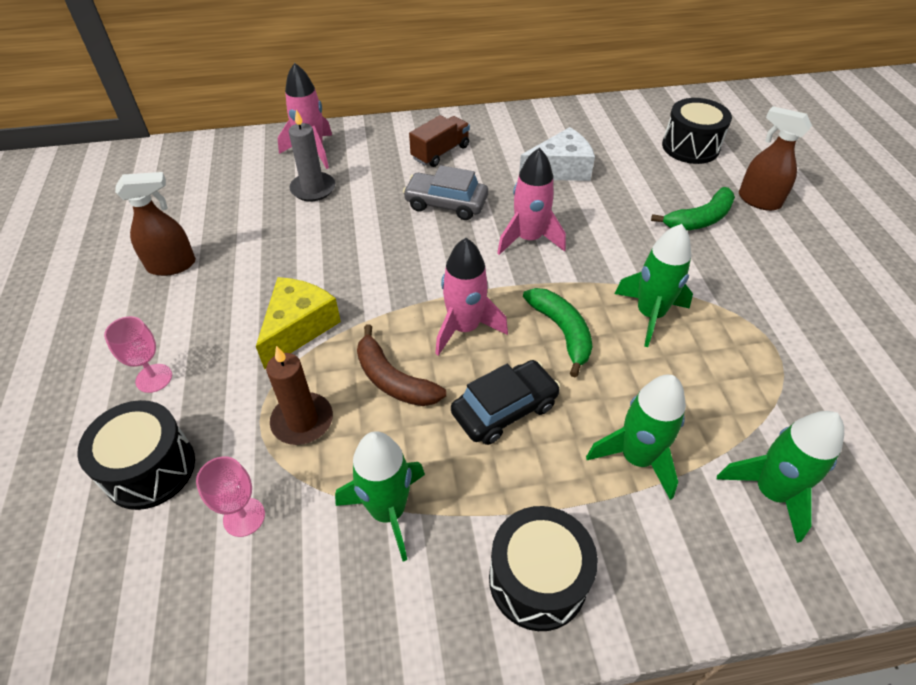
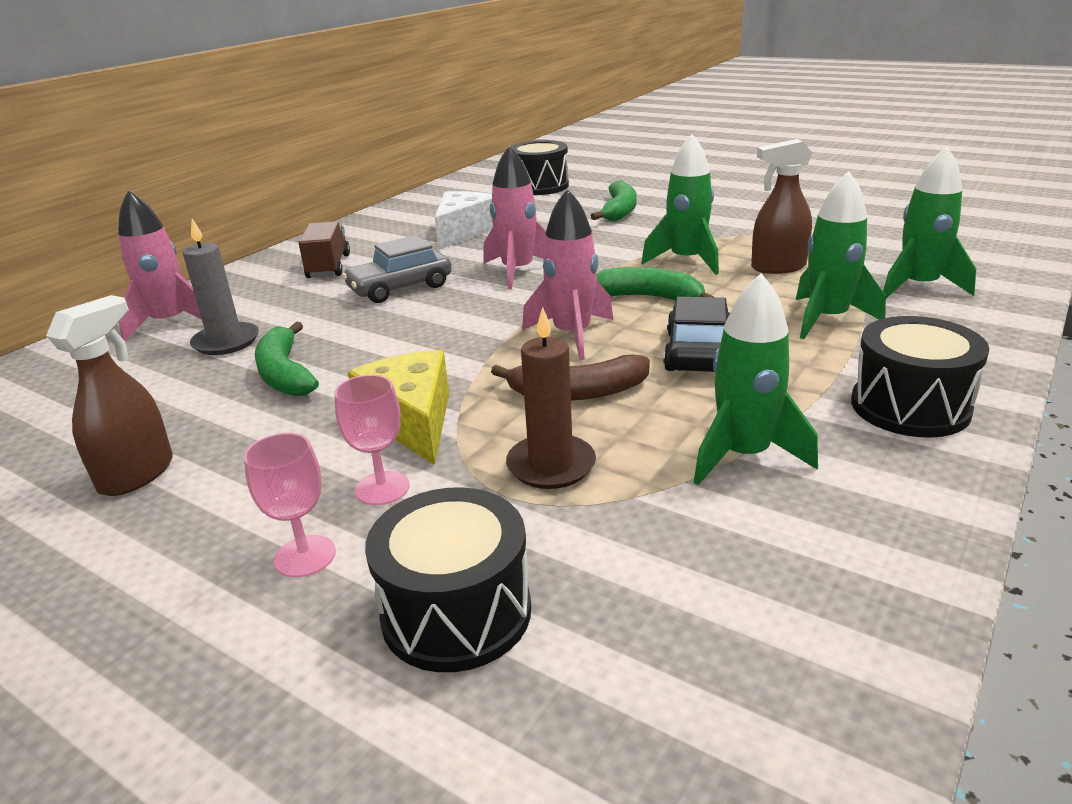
camera: 45 degrees left, 20 degrees down
(244, 517) = (636, 556): pink goblet -> pink goblet (382, 488)
(302, 239) = (285, 373): none -> green banana
(758, 200) = (637, 189): brown spray bottle -> brown spray bottle (778, 267)

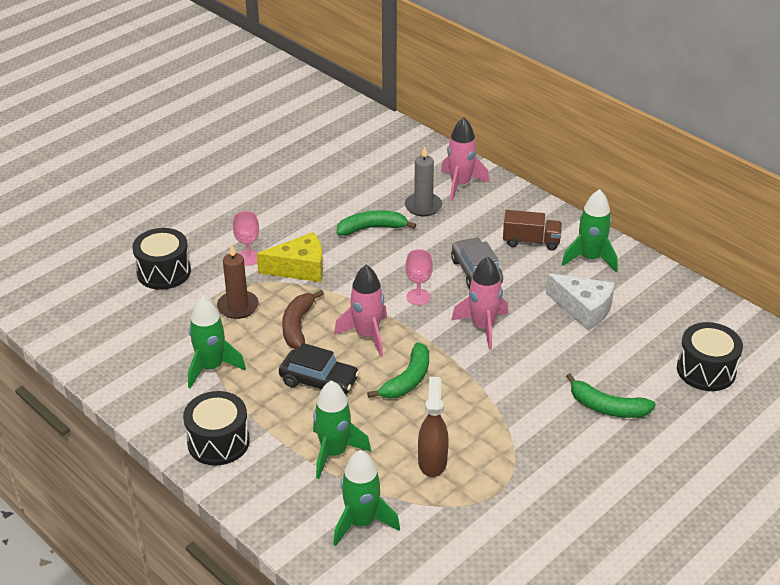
camera: 100 degrees right, 10 degrees up
(137, 474) = (297, 193): brown spray bottle -> none
(305, 556) = (215, 238): pink goblet -> pink goblet (418, 297)
(686, 261) = (466, 416): green rocket -> green rocket (590, 258)

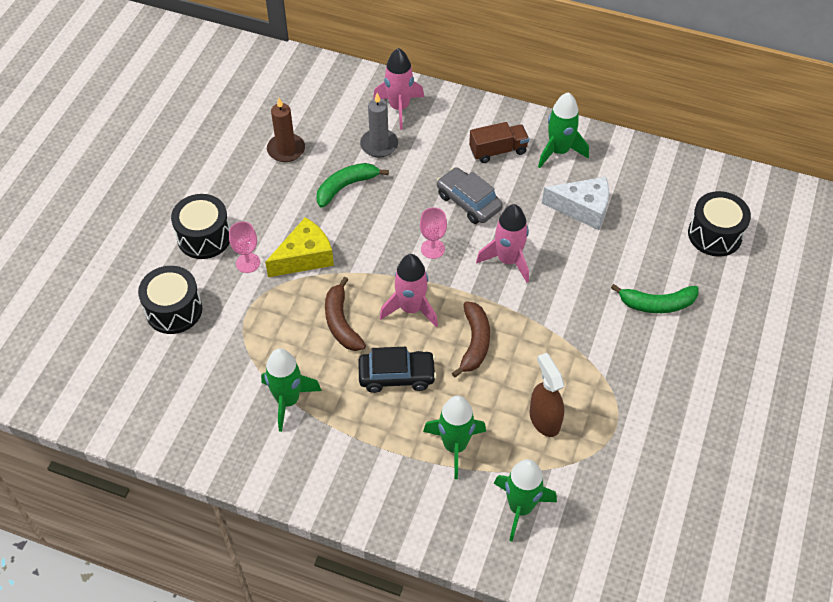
camera: 25 degrees left, 15 degrees up
(218, 442) = (344, 478): black drum -> black drum (204, 237)
(238, 306) = (271, 322): brown candle -> brown candle (286, 149)
(407, 380) = (474, 343): green banana -> brown banana

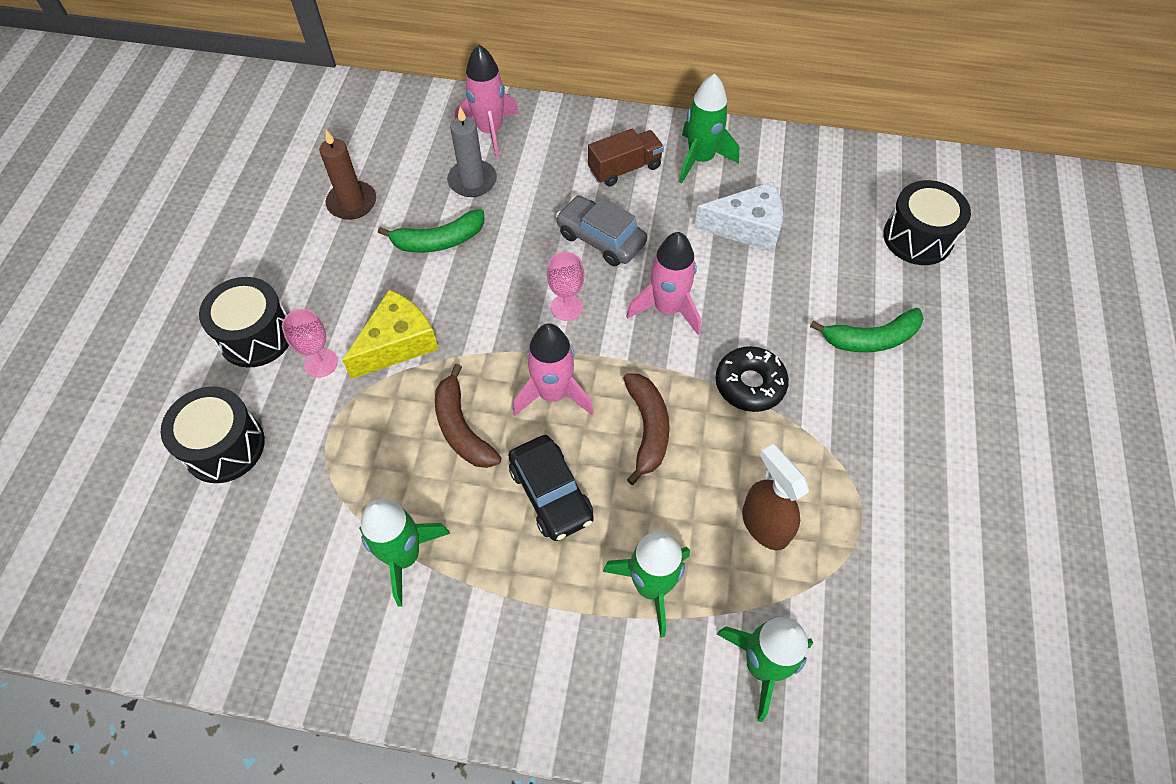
camera: 10 degrees left, 5 degrees up
(346, 187) = (438, 241): green banana -> green banana turned 150 degrees counterclockwise
(397, 375) = (551, 493): black car -> black car turned 75 degrees clockwise
(557, 323) = (750, 384): none -> black donut

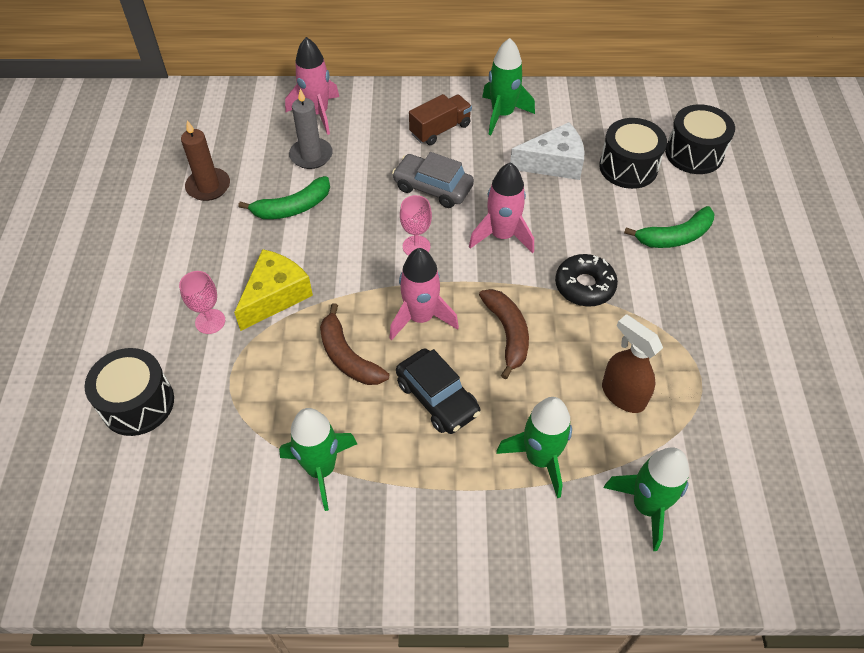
camera: 10 degrees left, 5 degrees down
(256, 336) = (146, 307): black drum -> black drum (628, 167)

